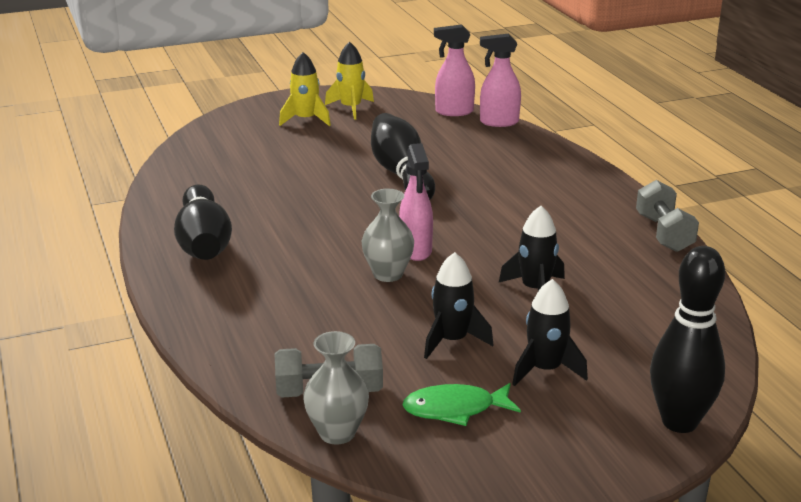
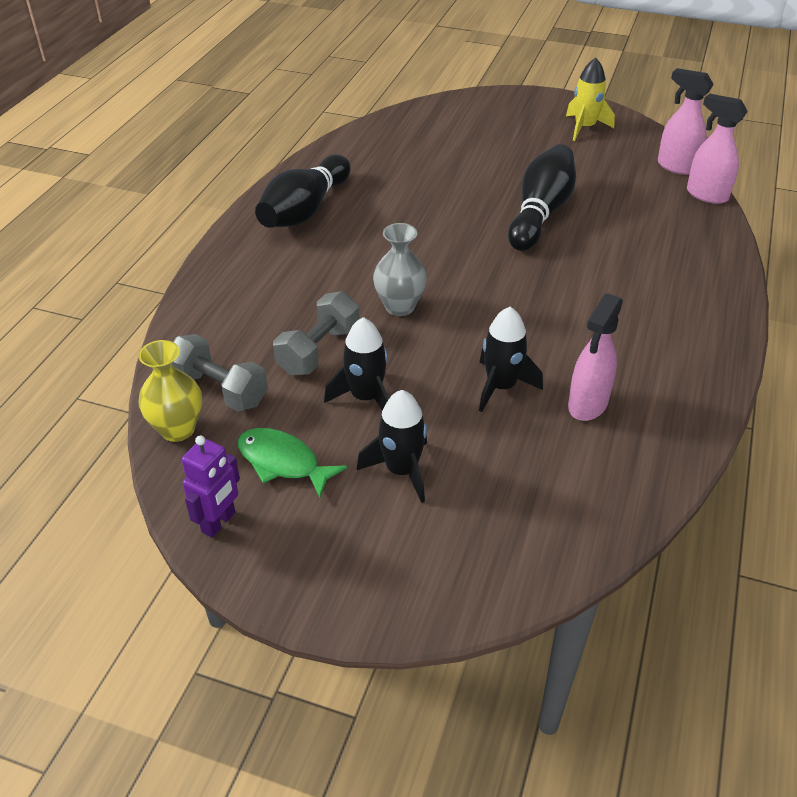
camera: 40 degrees right, 15 degrees up
(305, 120) = (530, 125): yellow rocket -> none
(337, 433) = (177, 429): grey vase -> yellow vase
(415, 250) = (452, 295): pink spray bottle -> pink spray bottle (587, 405)
(467, 469) = (219, 522): none -> purple robot
(664, 233) = (711, 392): grey dumbbell -> grey dumbbell (319, 350)
(679, 422) = (444, 597): black bowling pin -> none

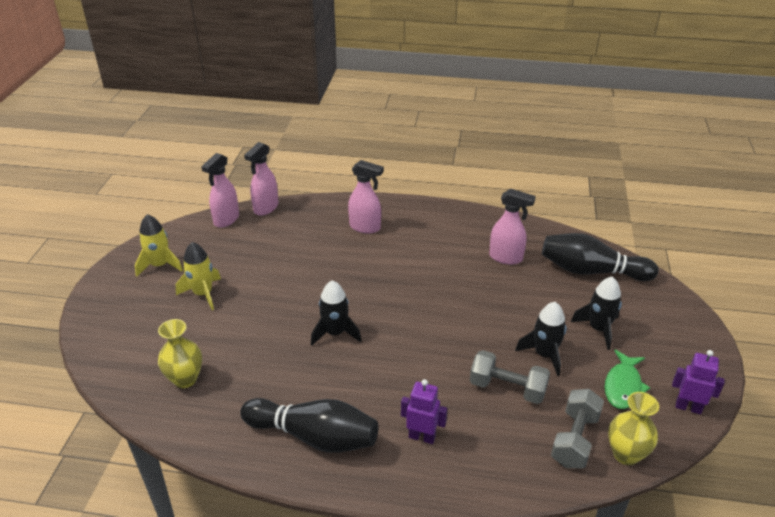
camera: 100 degrees left, 5 degrees down
(275, 275) = (422, 437): none -> purple robot
(399, 307) = (440, 350): grey vase -> none
(405, 145) = (185, 379): none -> yellow vase
(501, 387) = (506, 293): black rocket -> black rocket (335, 333)
(532, 152) = (203, 294): none -> yellow rocket
(540, 213) = (300, 285): black bowling pin -> black bowling pin (591, 271)
(665, 273) = (365, 227): none -> pink spray bottle

